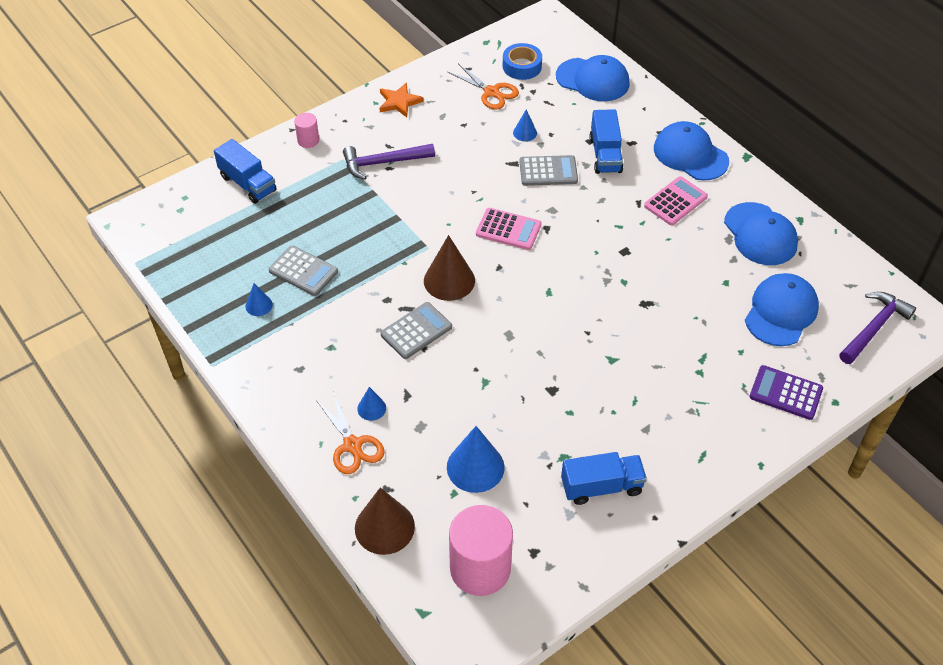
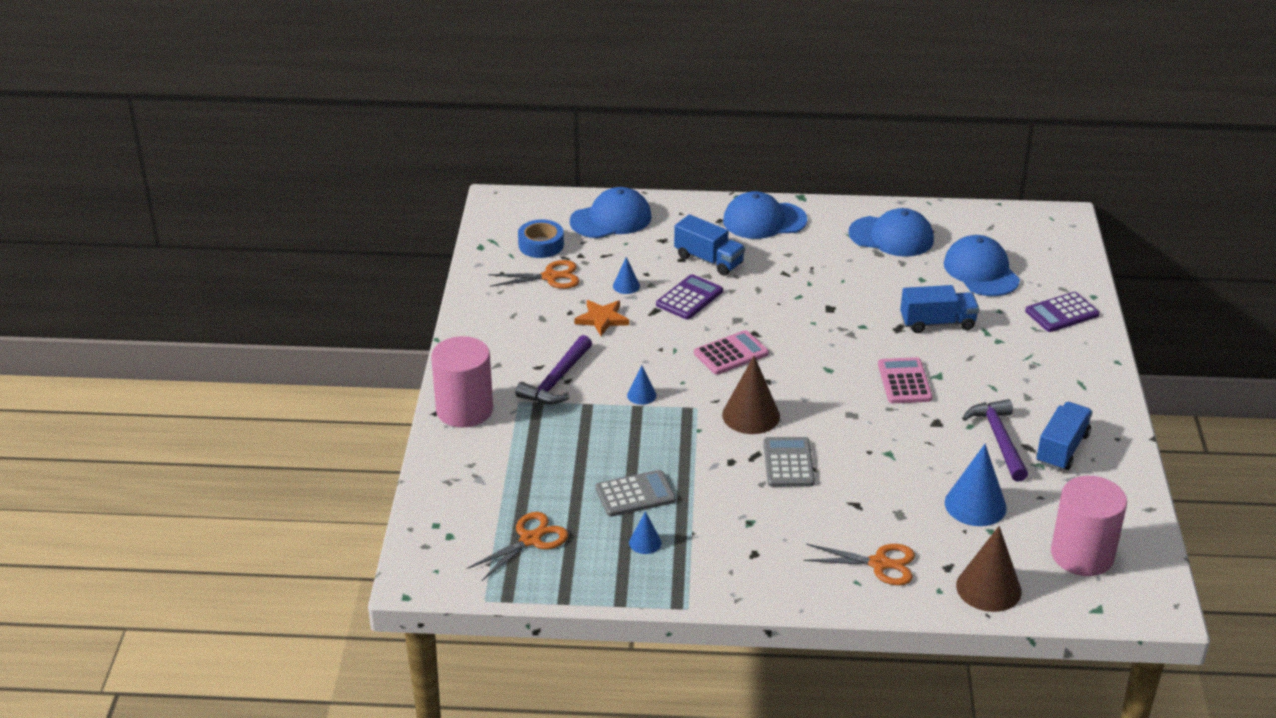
camera: 50 degrees left, 15 degrees down
(210, 248) = (530, 540): none -> orange scissors
(248, 183) = (472, 475): blue truck -> blue truck (937, 323)
(308, 140) = (464, 410): pink cylinder -> pink cylinder, size x2.11
(371, 408) = (849, 532): blue cone -> blue cone (641, 395)
(399, 102) = (489, 332): orange star -> orange star (602, 319)
(548, 171) = (689, 298): grey calculator -> purple calculator
(675, 201) = (807, 255): pink calculator -> pink calculator (904, 381)
(874, 327) = (1042, 240): purple hammer -> purple hammer (999, 439)

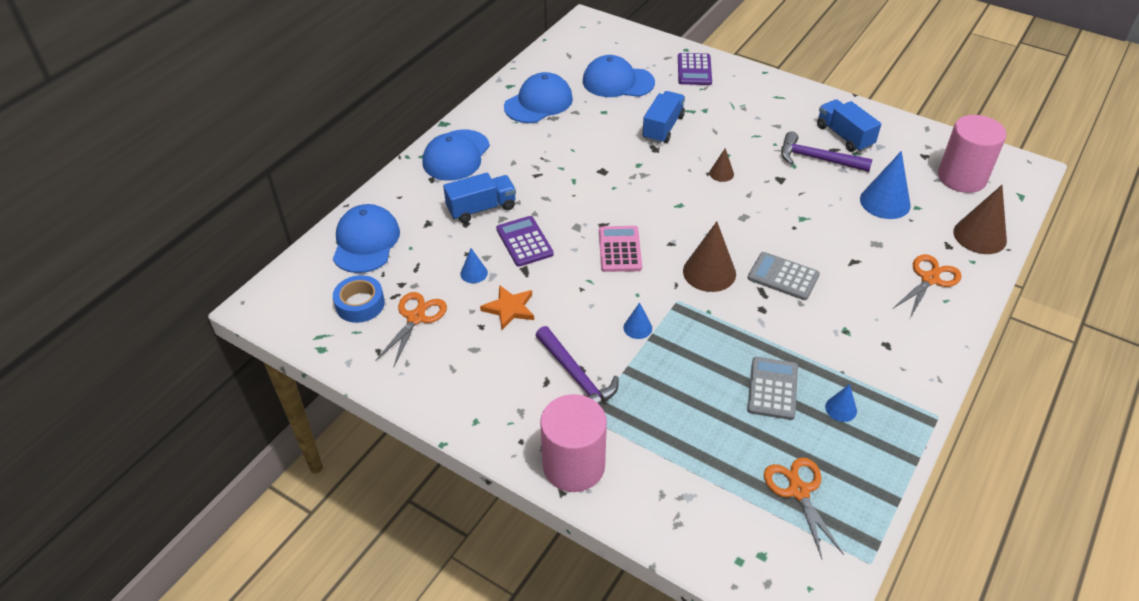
camera: 60 degrees left, 10 degrees up
(904, 381) = (721, 173): pink calculator -> brown cone

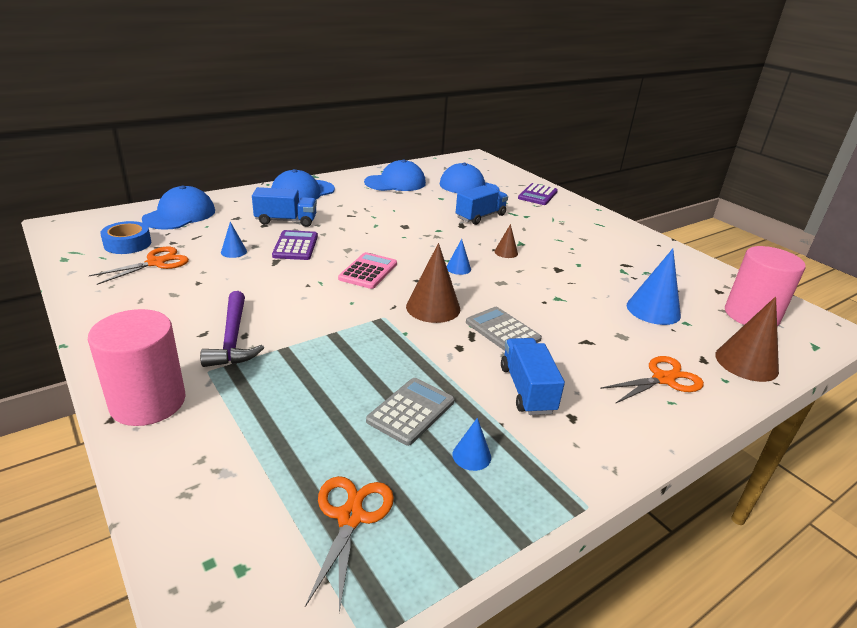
camera: 20 degrees right, 15 degrees down
(509, 309) = (234, 279): orange star -> none
(637, 327) = (327, 323): blue cone -> blue cone (458, 268)
(817, 159) = (605, 266): purple hammer -> none
(844, 136) = (643, 259): blue truck -> blue truck (527, 389)

